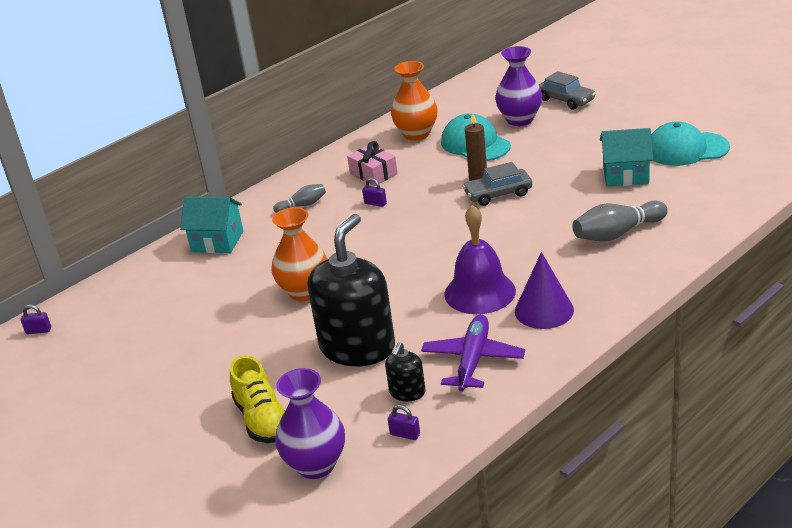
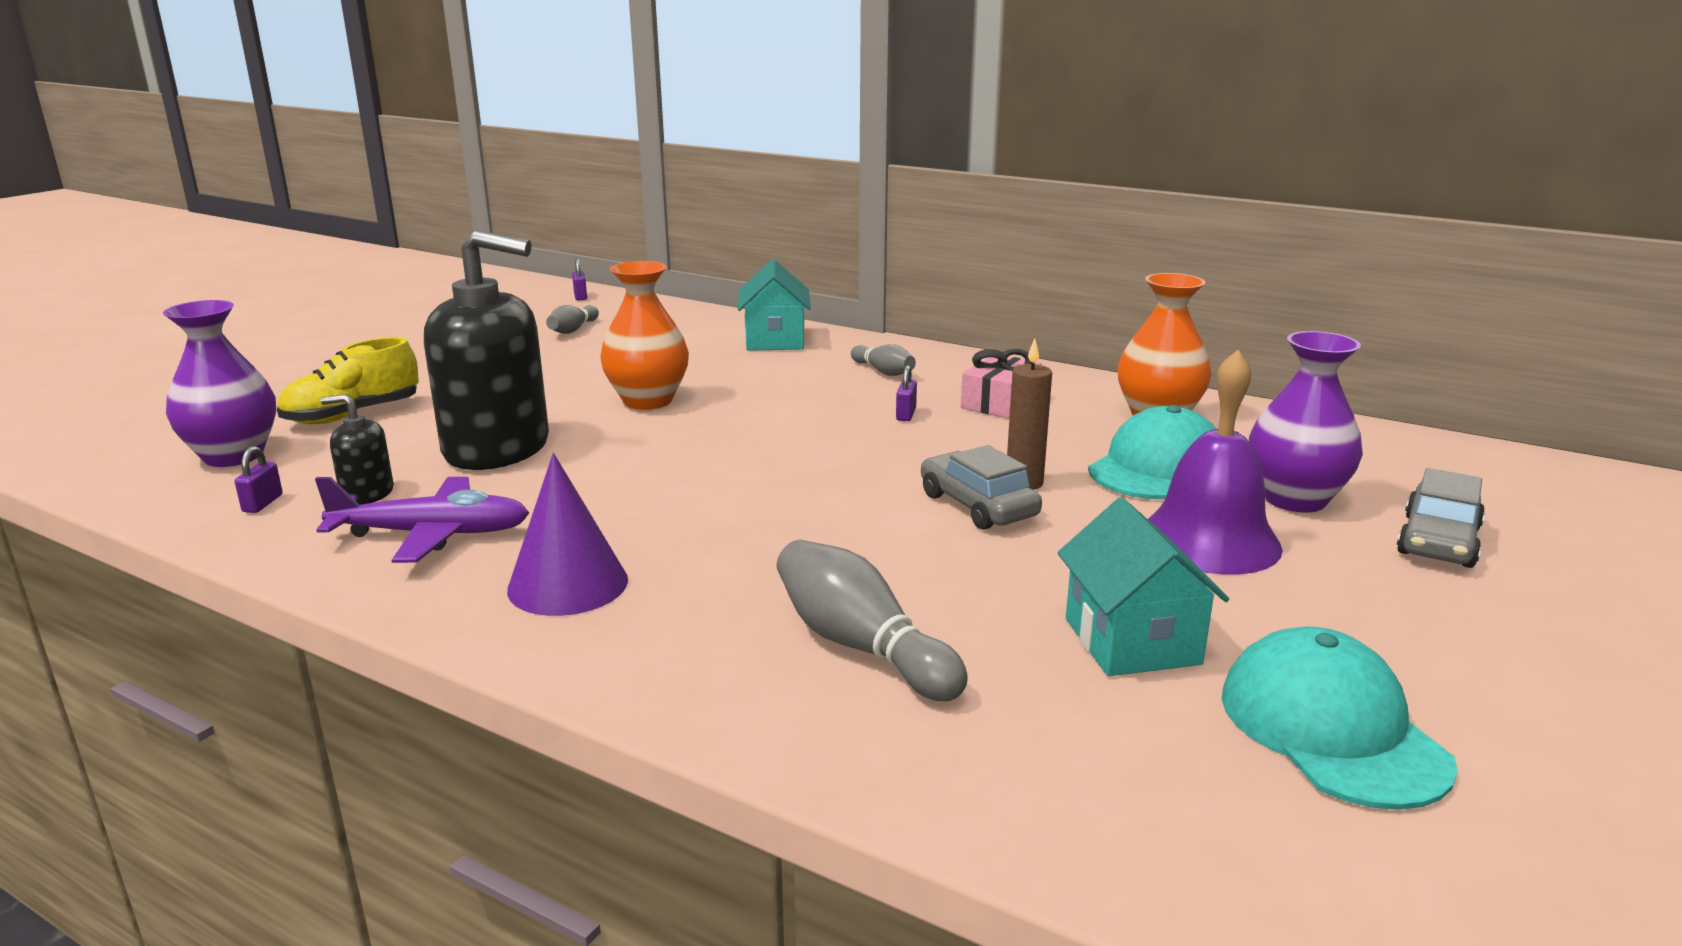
camera: 70 degrees right, 10 degrees down
(129, 330) = (573, 330): none -> grey bowling pin
(480, 292) = (635, 520): purple bell -> purple bell (1209, 540)

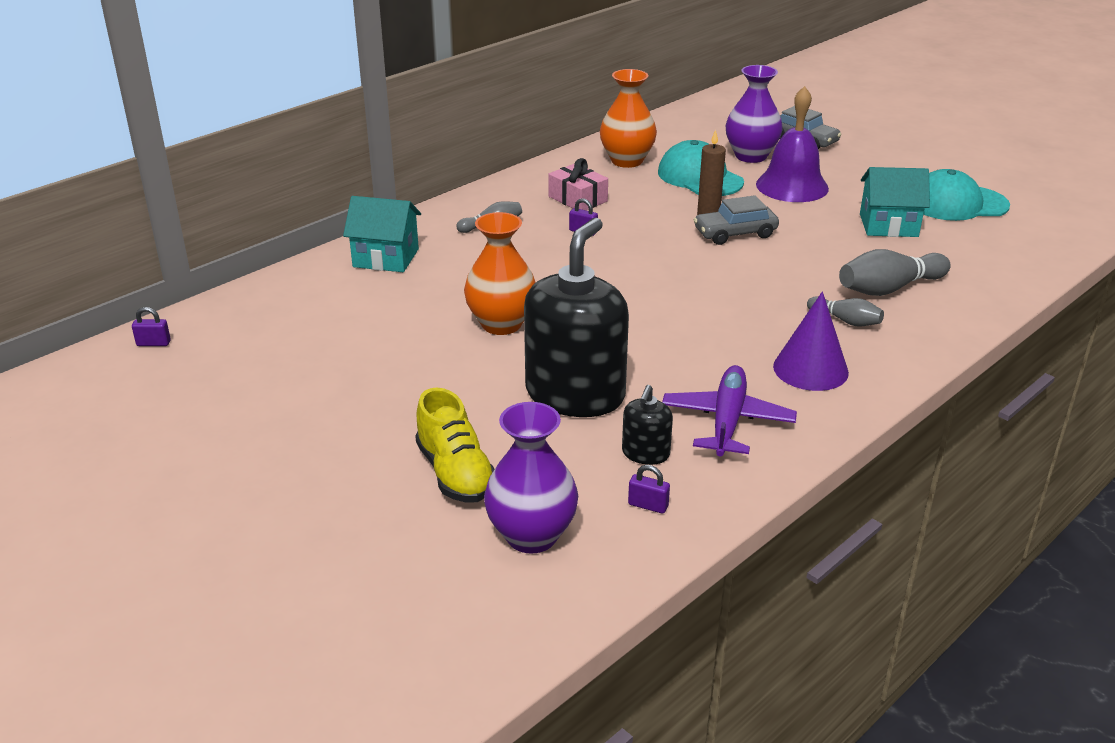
camera: 75 degrees left, 10 degrees up
(573, 330) = (274, 351): grey bowling pin -> grey bowling pin (845, 321)

